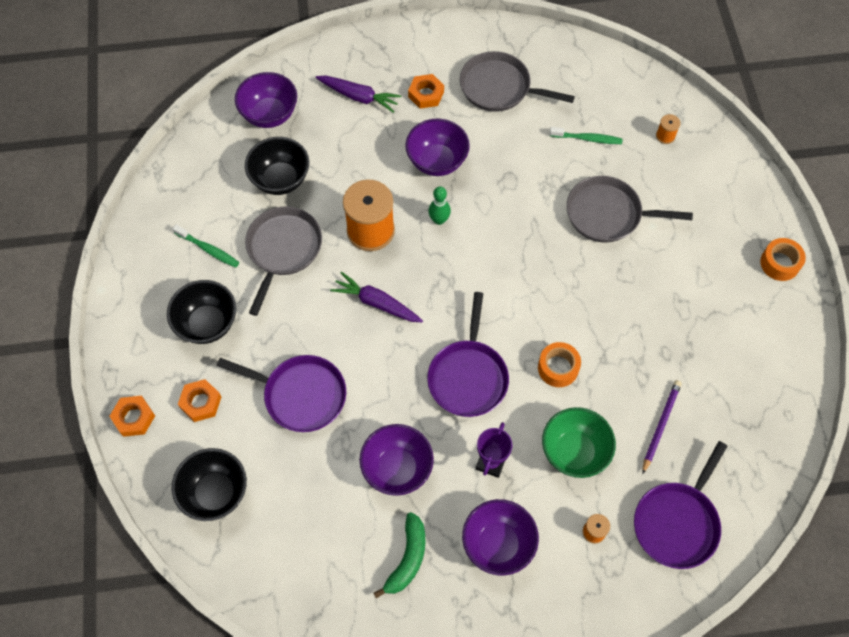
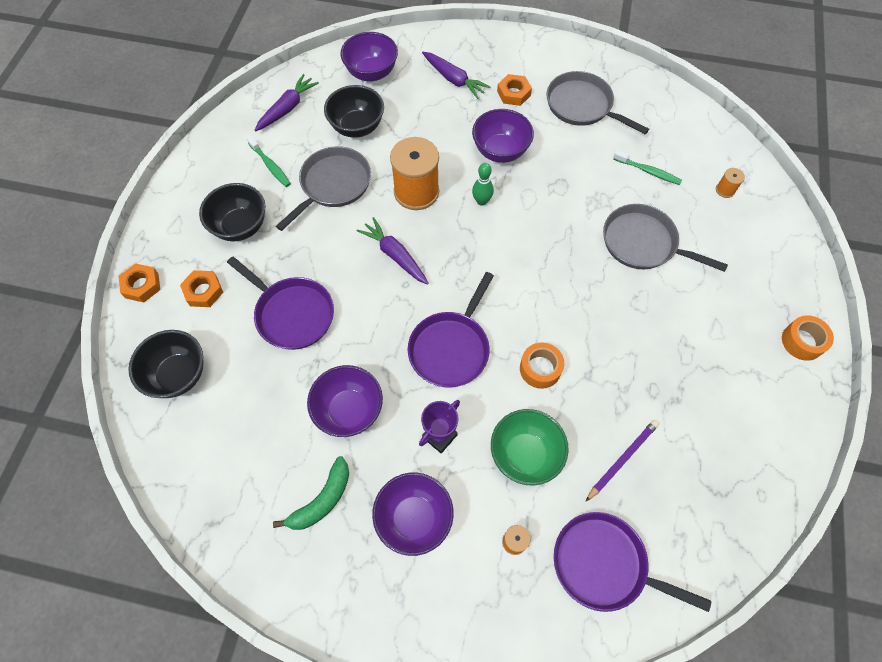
camera: 20 degrees right, 0 degrees up
(198, 181) = (287, 108): none -> purple carrot
(677, 522) = (604, 564): purple pan -> purple pan turned 60 degrees clockwise

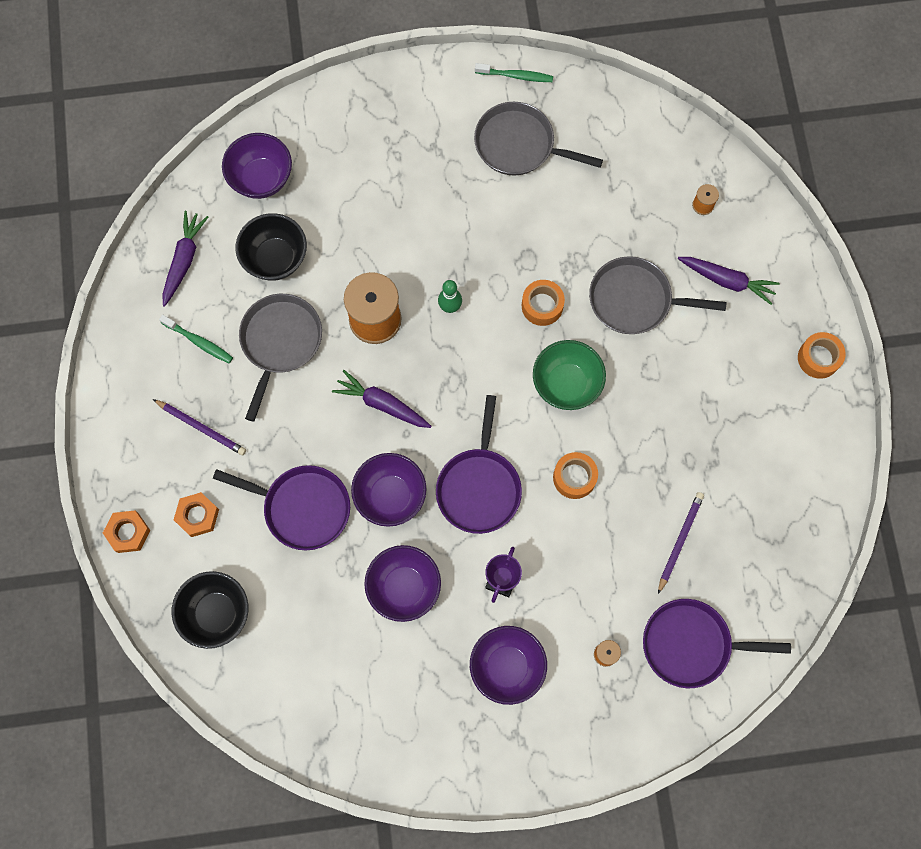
camera: 20 degrees left, 10 degrees up
(240, 226) = (201, 428): black bowl -> purple pencil
(322, 500) = (414, 682): green banana -> none
(454, 80) = (361, 156): purple carrot -> purple carrot (727, 281)
(500, 151) = (448, 236): purple bowl -> purple bowl (390, 496)
(513, 93) = (436, 153): orange nut -> none
(525, 455) = (588, 569): green bowl -> green bowl (566, 384)
(560, 223) = (542, 306): none -> orange tape
(648, 171) = (616, 208): green toothbrush -> green toothbrush (516, 76)

